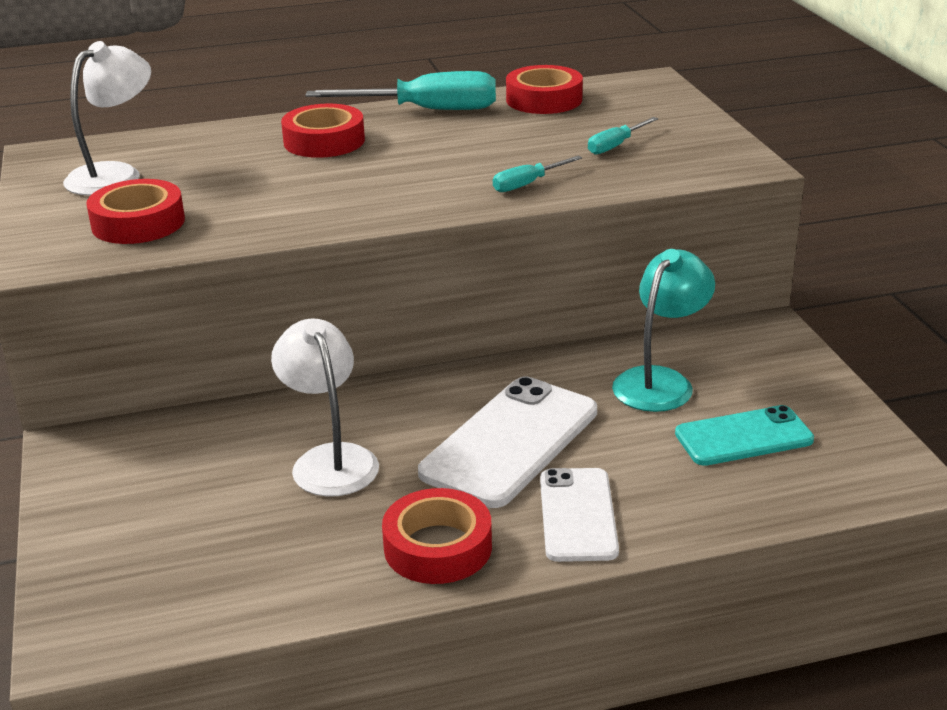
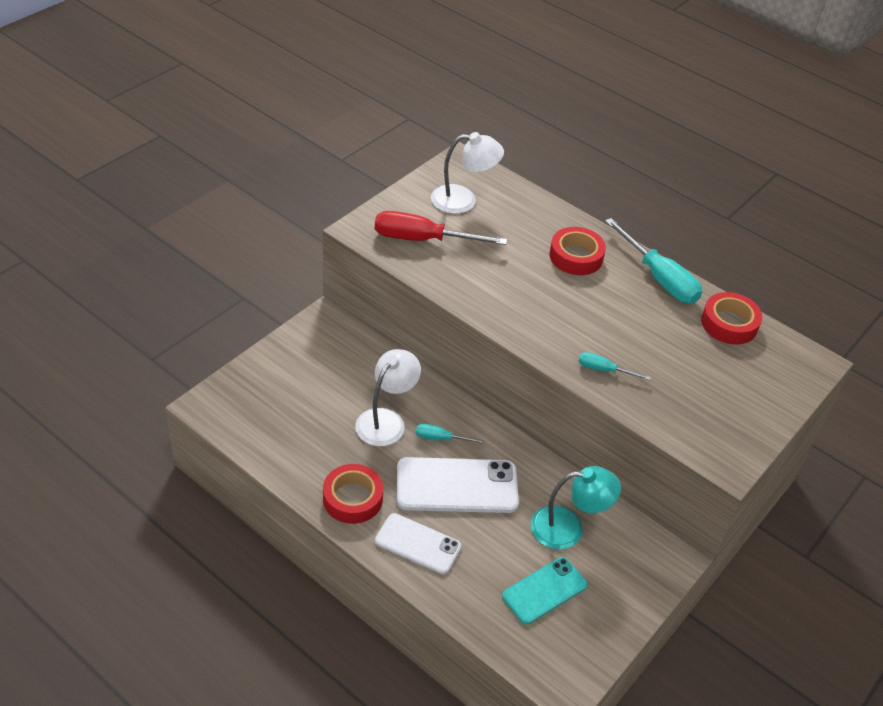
camera: 50 degrees right, 15 degrees up
(138, 223) = (423, 239): red tape -> red screwdriver
(577, 515) = (418, 544): white phone -> white phone turned 60 degrees clockwise
(616, 146) = (694, 388): turquoise screwdriver -> turquoise screwdriver (441, 438)
(743, 437) = (544, 590): turquoise phone -> turquoise phone turned 75 degrees counterclockwise

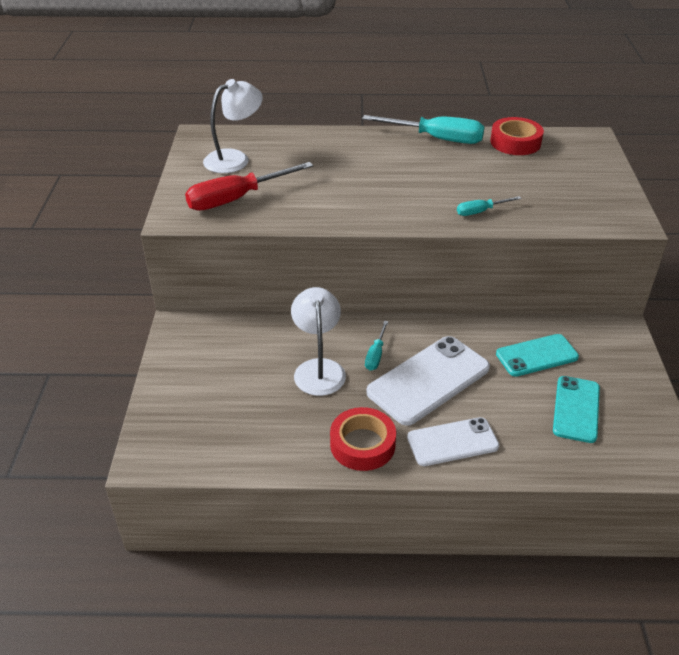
camera: 35 degrees left, 5 degrees down
(441, 438) = (376, 355): turquoise screwdriver -> turquoise screwdriver turned 45 degrees counterclockwise
(568, 528) = (537, 356): turquoise lamp -> turquoise phone
(576, 256) = (365, 153): red tape -> none

